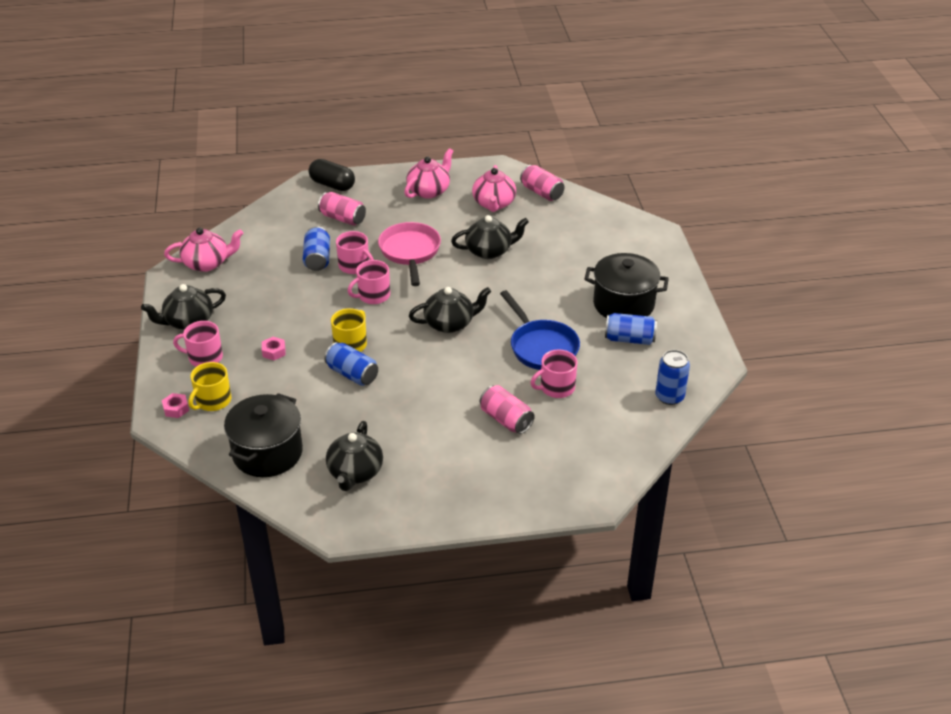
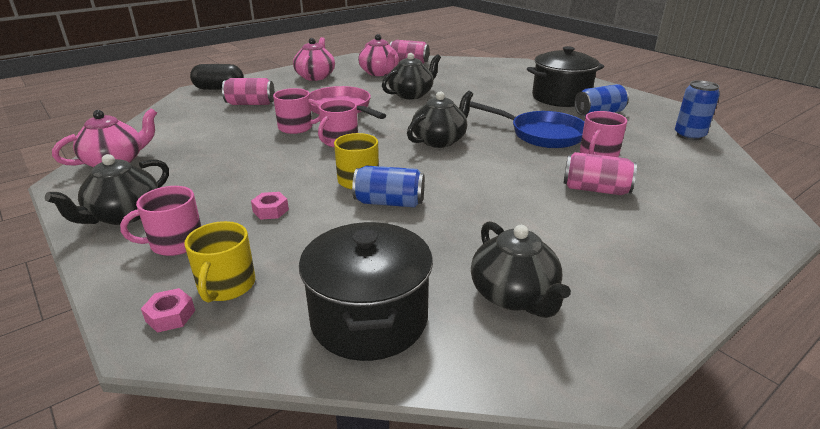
camera: 30 degrees left, 10 degrees down
(317, 259) = (250, 131): blue can -> none

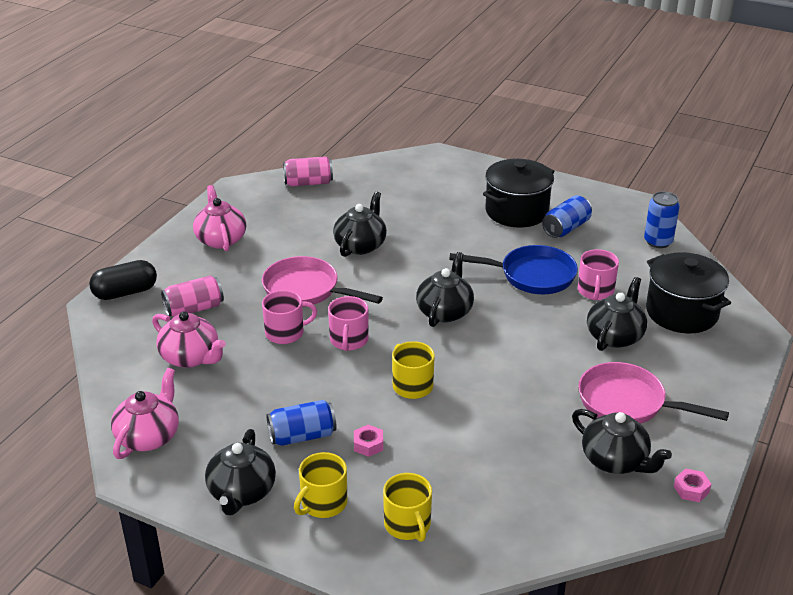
camera: 25 degrees left, 5 degrees up
(170, 316) = (393, 562): pink nut -> pink nut (691, 489)
(175, 243) = (323, 503): pink mug -> yellow mug
(369, 319) = (534, 513): black pot -> black pot (681, 312)
(379, 73) = (291, 213): pink teapot -> pink teapot (191, 357)
(389, 202) = (461, 403): blue can -> blue can (302, 436)
(570, 245) = (628, 403): none -> pink pan
(595, 189) = (615, 336): pink can -> black teapot

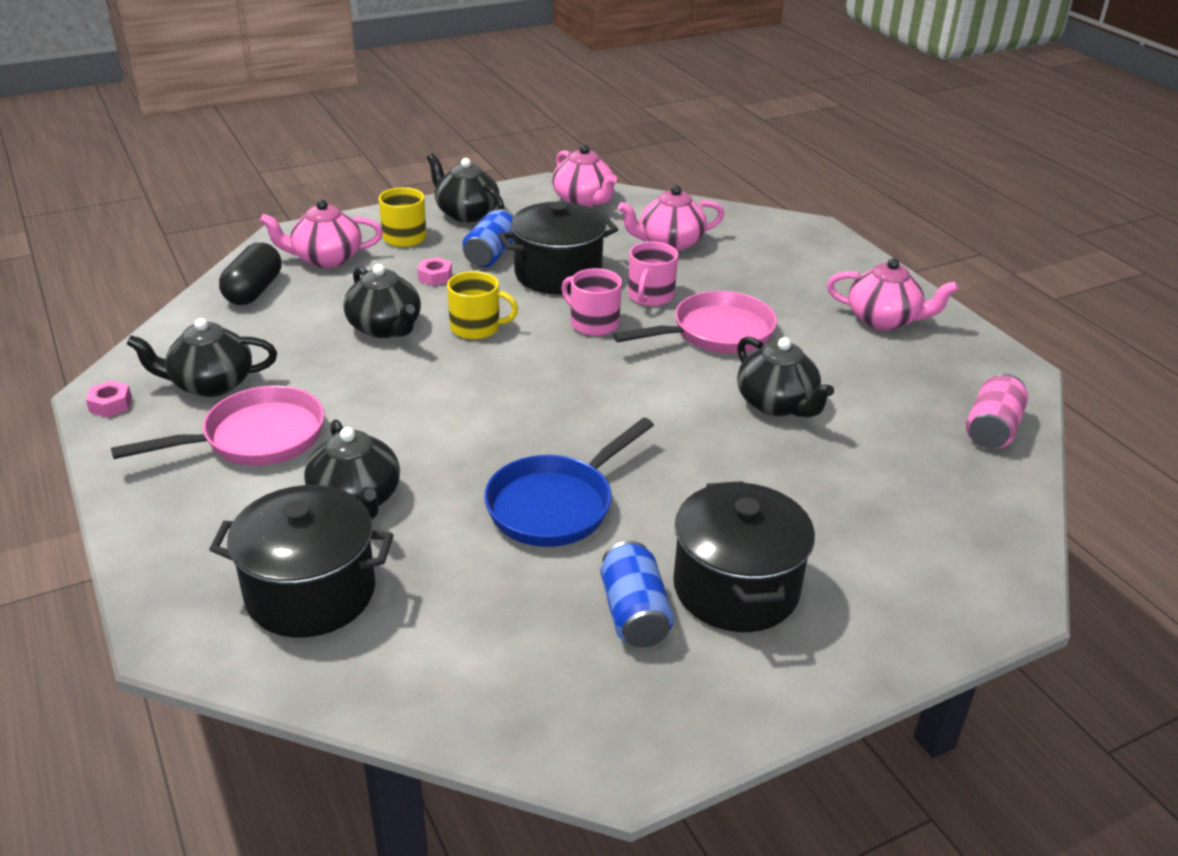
camera: 125 degrees right, 0 degrees up
(125, 292) = (821, 243): black capsule -> black capsule (254, 291)
(194, 309) = (751, 266): pink can -> none
(298, 387) = (558, 274): none -> black pot
(408, 525) = (326, 259): yellow mug -> pink teapot
(445, 311) = (567, 401): black teapot -> black teapot (385, 328)
(595, 291) = (455, 541): pink mug -> none
(658, 241) = (484, 701): blue can -> none

